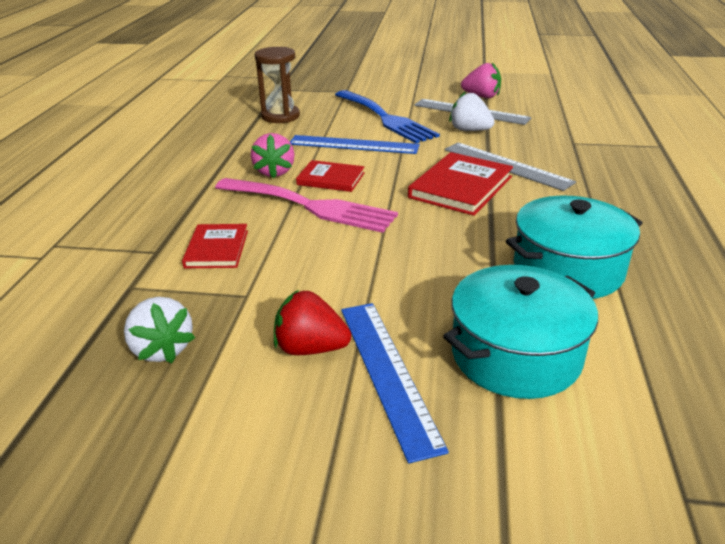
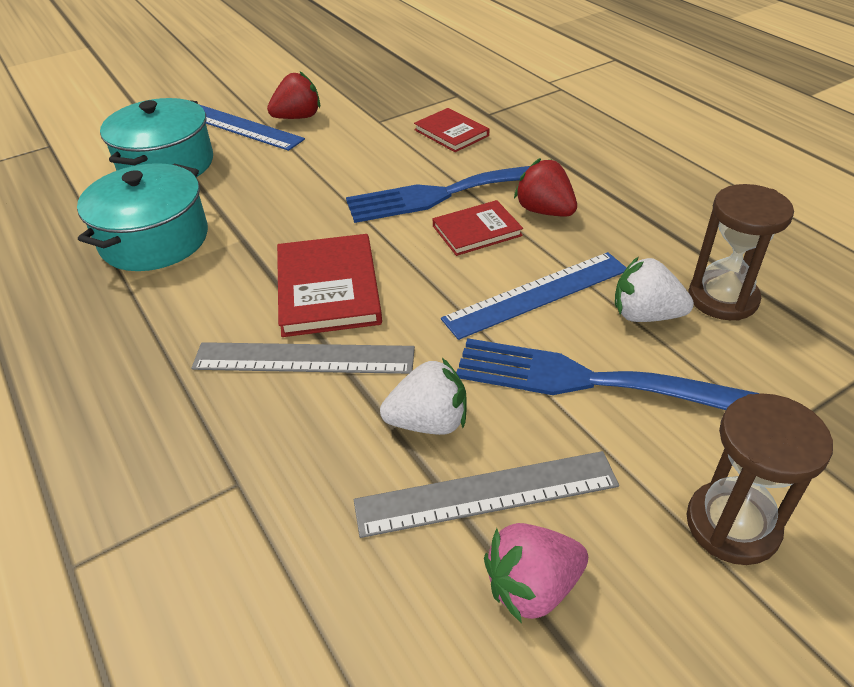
camera: 140 degrees right, 10 degrees up
(162, 349) = (379, 85): white strawberry -> white strawberry (645, 315)
(274, 172) = (544, 211): pink strawberry -> red strawberry
(310, 206) = (444, 194): pink fork -> blue fork
(400, 86) = (732, 525): none -> brown hourglass

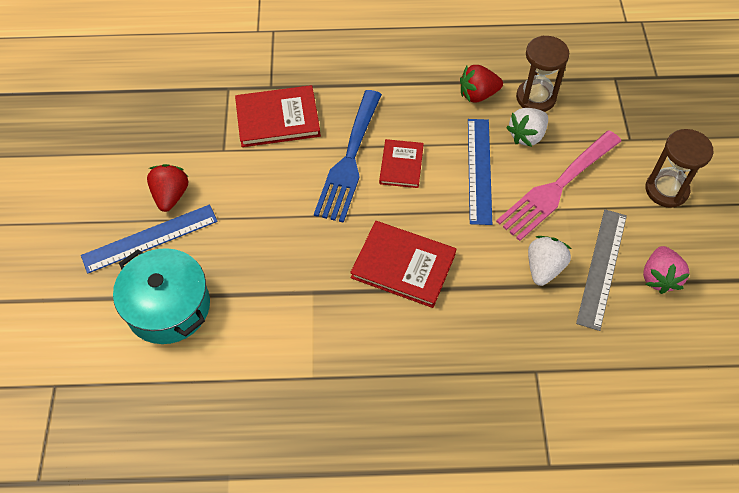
camera: 60 degrees left, 15 degrees up
(154, 239) = (272, 345): turquoise pot -> none
(304, 358) = (459, 304): grey ruler -> none
(451, 133) = (278, 119): red book -> red book, size x1.58
(544, 211) = (407, 123): red strawberry -> red strawberry (478, 95)
(587, 380) = (556, 188): blue fork -> pink fork

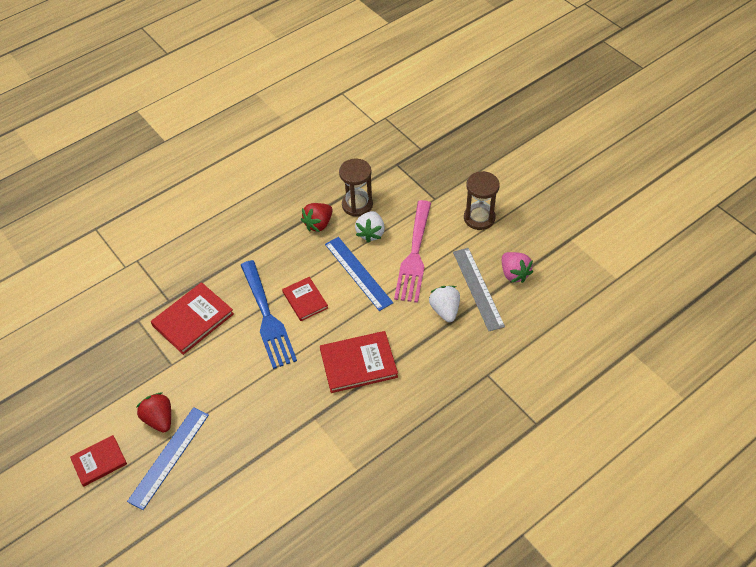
camera: 35 degrees left, 5 degrees down
(89, 201) = (99, 461): none -> red book
(168, 307) = (222, 492): turquoise pot -> none

